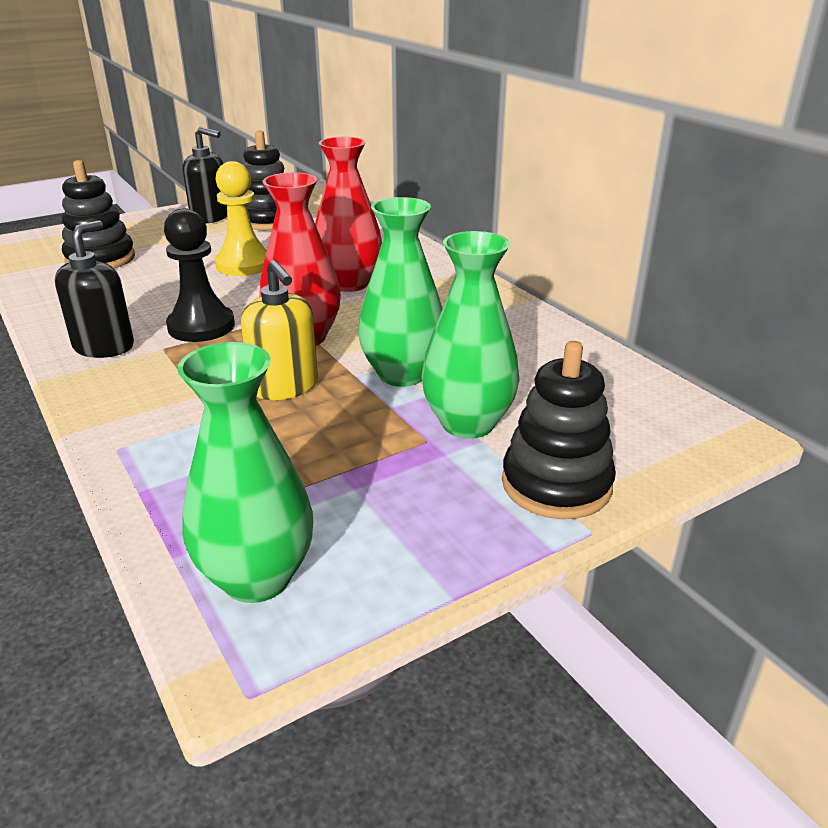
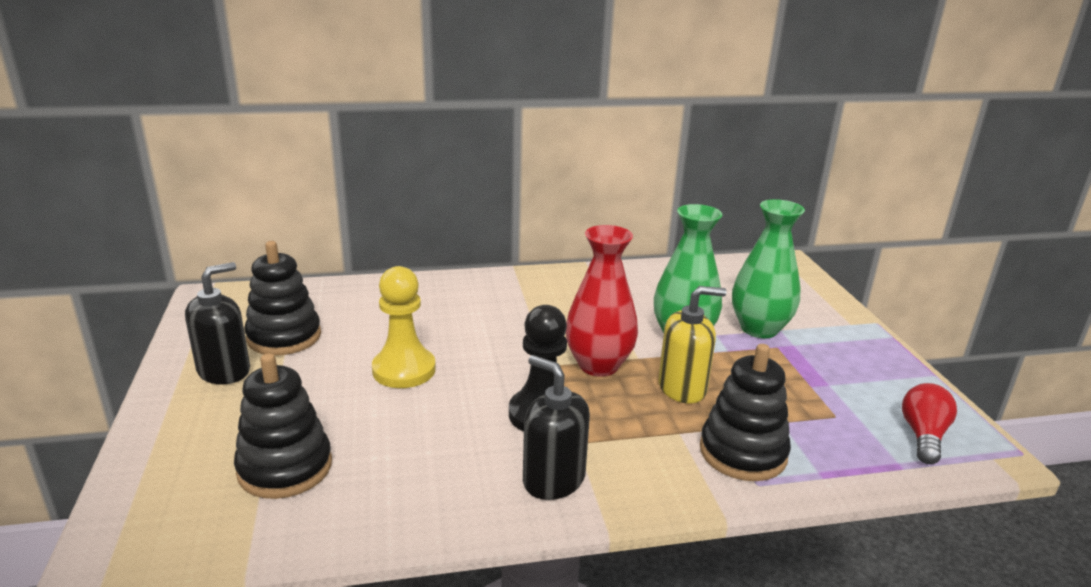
camera: 70 degrees left, 5 degrees down
(257, 577) = (923, 436): green vase -> red light bulb
(349, 284) = (501, 325): red vase -> none
(556, 484) = (832, 319): black stacking toy -> black stacking toy (742, 452)

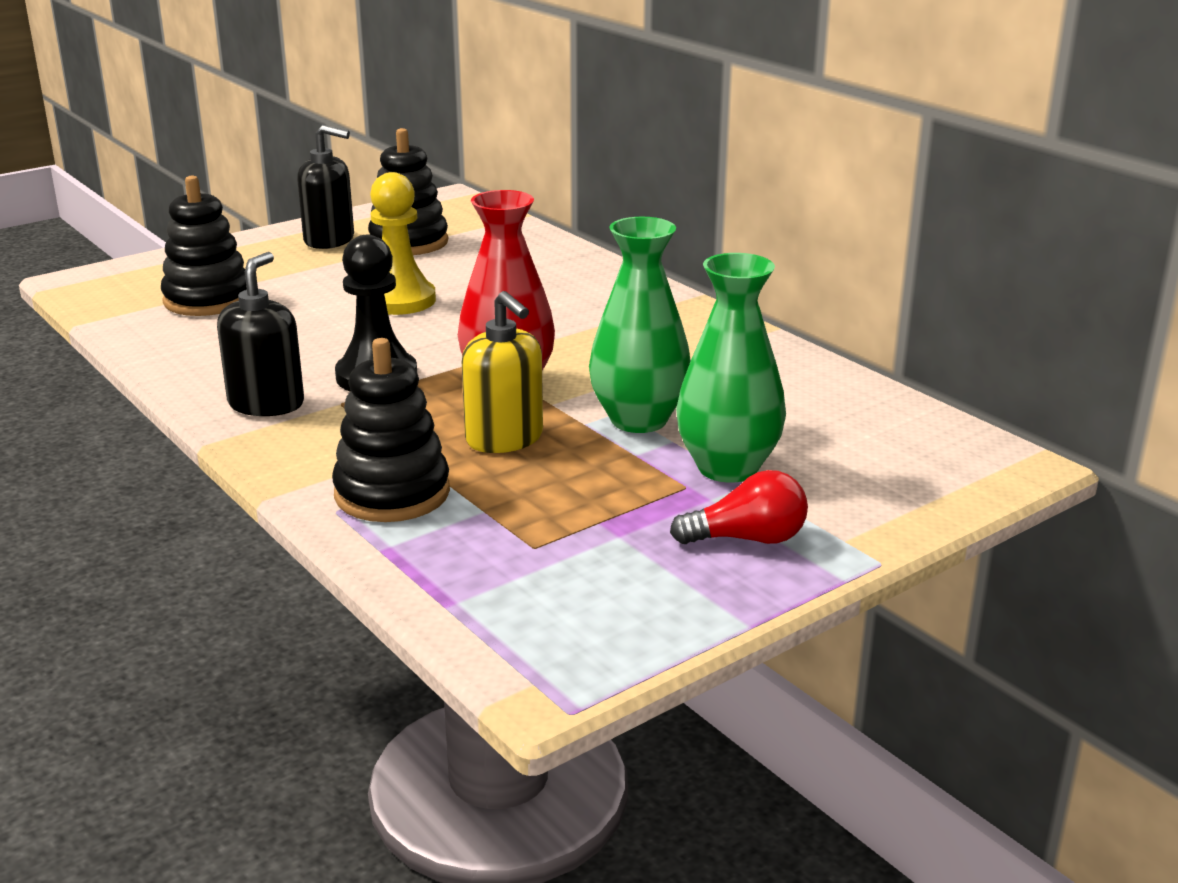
camera: 65 degrees right, 0 degrees up
(923, 436) = (543, 619): red light bulb -> red light bulb (747, 539)

